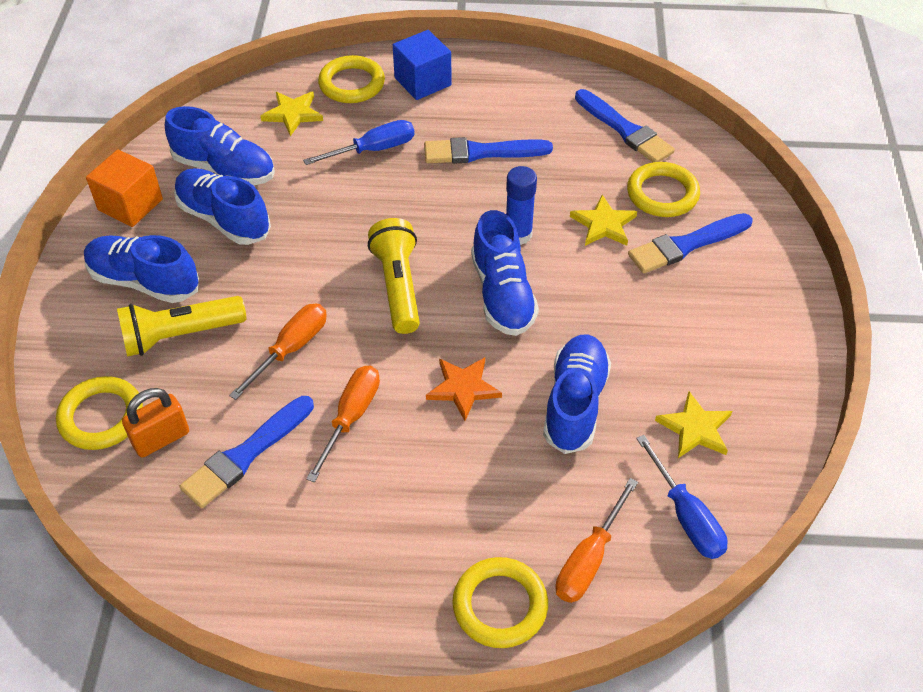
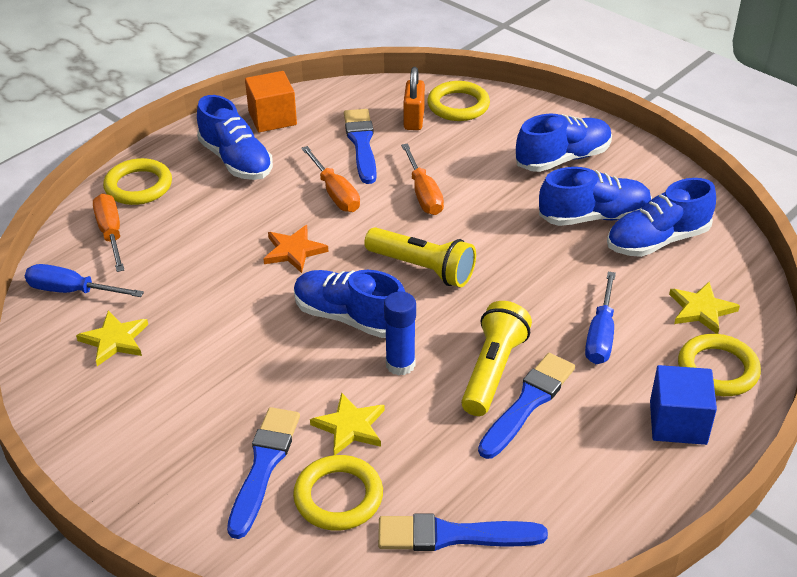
camera: 130 degrees right, 10 degrees down
(130, 205) = (657, 180): orange cube -> orange cube (272, 118)
(180, 335) = (492, 155): yellow flashlight -> yellow flashlight (492, 370)
(575, 403) = (213, 295): blue shoe -> blue shoe (236, 161)

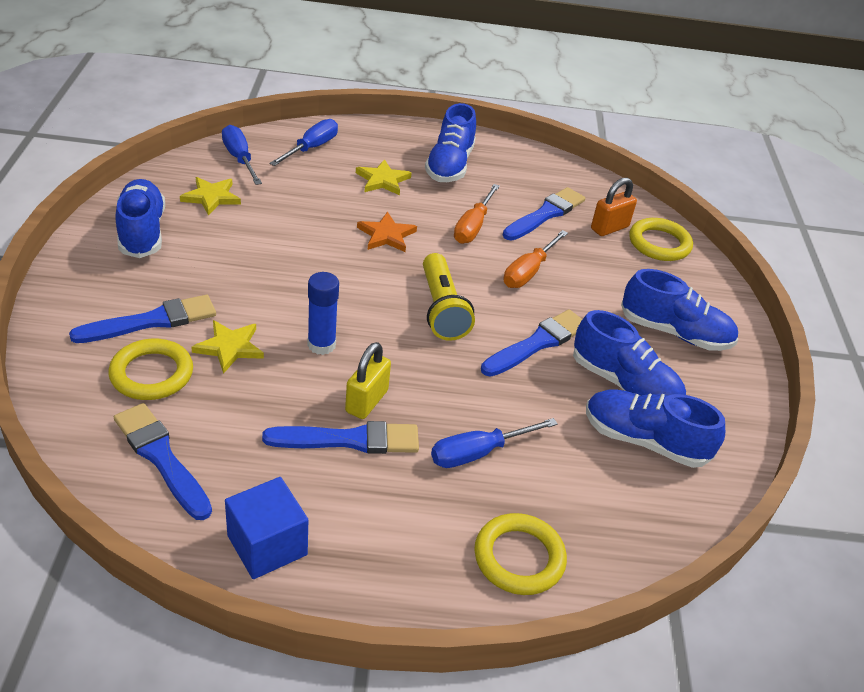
camera: 45 degrees right, 0 degrees up
(111, 234) = (311, 148): orange screwdriver -> blue screwdriver
(138, 186) = (371, 137): yellow ring -> none
(272, 118) = (517, 160): orange cube -> none
(349, 317) = (345, 295): blue shoe -> blue shoe (142, 232)
(492, 370) = (366, 401): yellow flashlight -> yellow padlock
(510, 236) = (537, 343): none -> blue brush
(678, 422) = (420, 555): blue cube -> blue cube (267, 545)
(701, 310) = (587, 512): yellow star -> yellow star (382, 180)

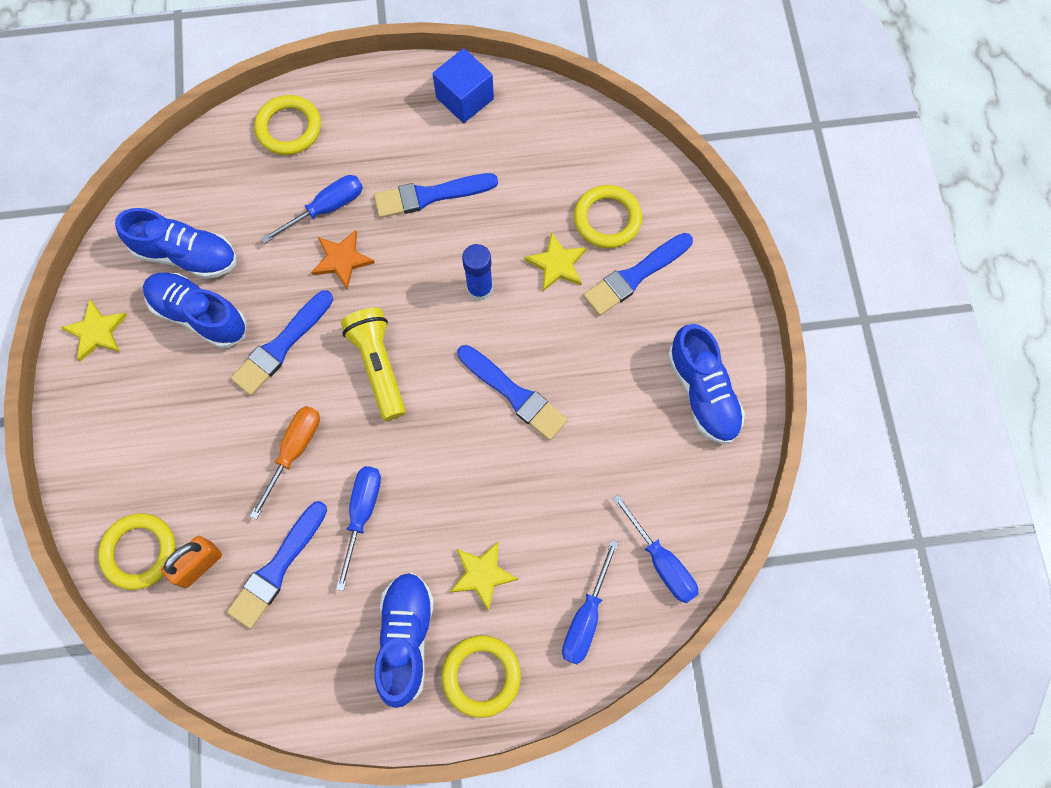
camera: 175 degrees right, 30 degrees up
(161, 458) = (564, 146): blue brush -> blue brush (514, 394)
(211, 197) = (661, 474): yellow star -> yellow star (96, 332)
(366, 401) = (425, 236): yellow padlock -> none
(386, 235) = (455, 467): orange star -> orange star (342, 260)
(398, 141) = (481, 676): none -> yellow ring
(473, 227) = (362, 514): orange screwdriver -> blue screwdriver
(675, 333) = (141, 399): blue shoe -> none

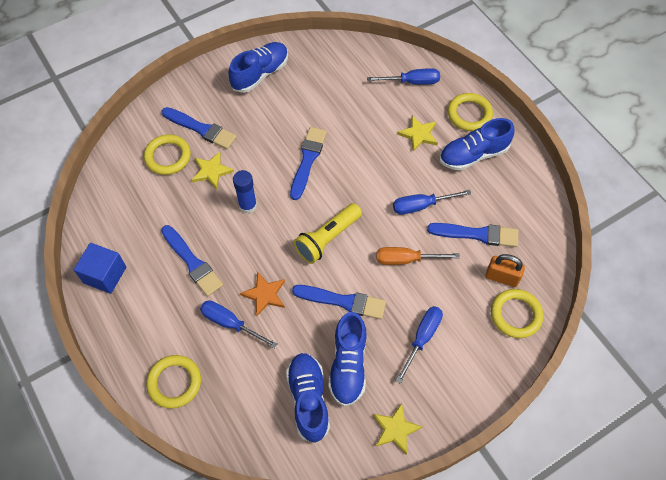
camera: 115 degrees left, 10 degrees down
(661, 562) = (364, 61): blue screwdriver -> blue screwdriver (422, 338)

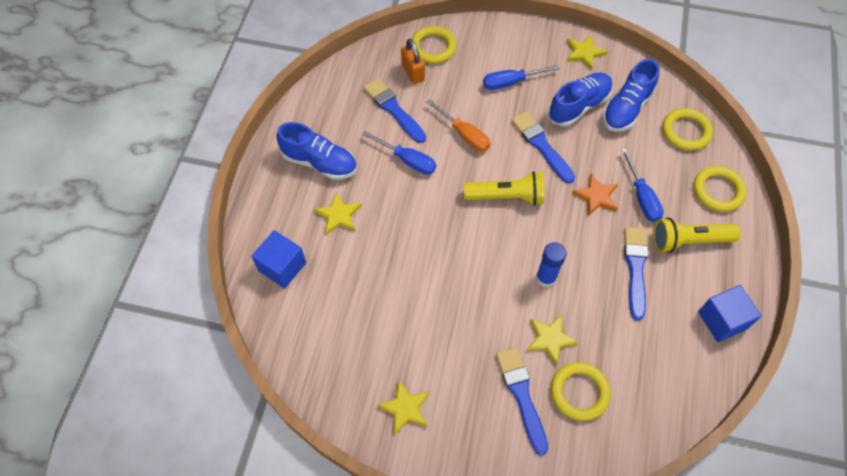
camera: 135 degrees left, 0 degrees up
(168, 316) = (688, 241): none -> yellow flashlight
(260, 74) = (405, 408): blue shoe -> yellow star
(307, 160) = (454, 274): blue brush -> none
(412, 82) = (282, 267): blue screwdriver -> blue cube
(469, 114) = (277, 196): yellow ring -> yellow ring (686, 131)

